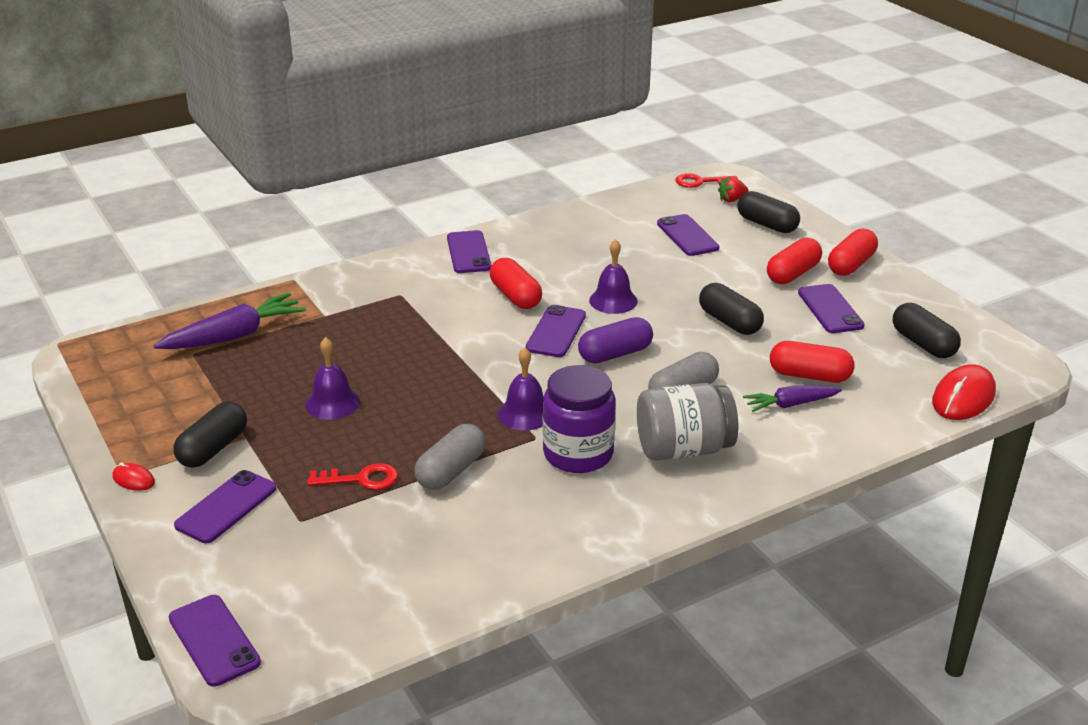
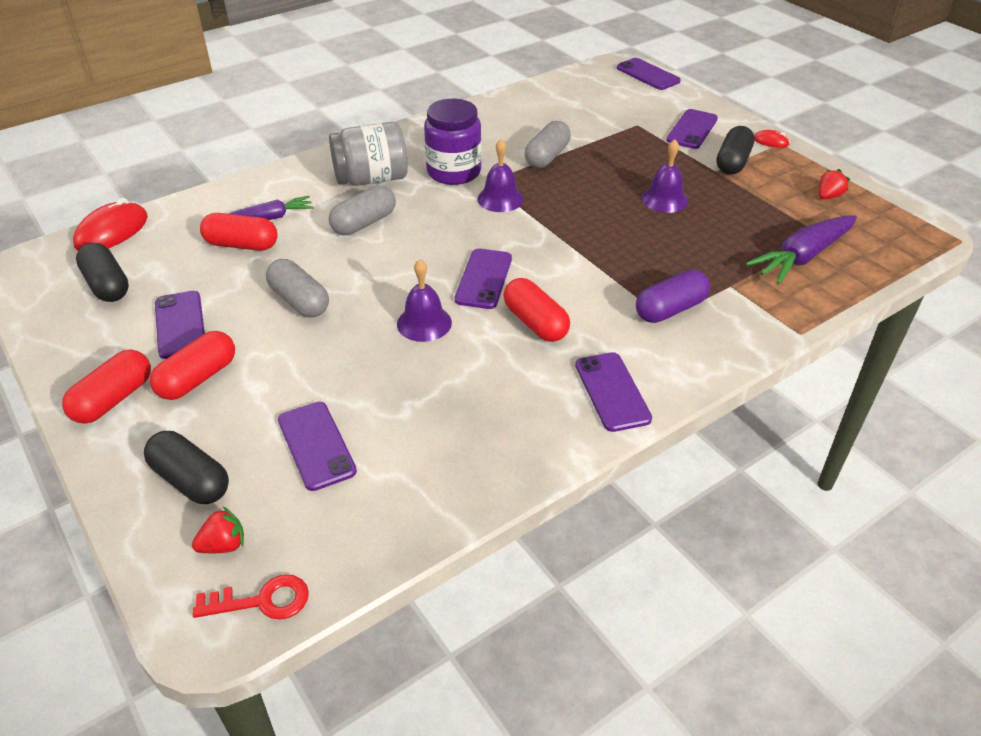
camera: 175 degrees right, 10 degrees up
(141, 397) = (828, 196): none -> red strawberry
(361, 479) = (610, 149): red key -> none
(615, 354) = (423, 257): purple capsule -> purple capsule (670, 309)
(729, 322) = (299, 301): black capsule -> grey capsule

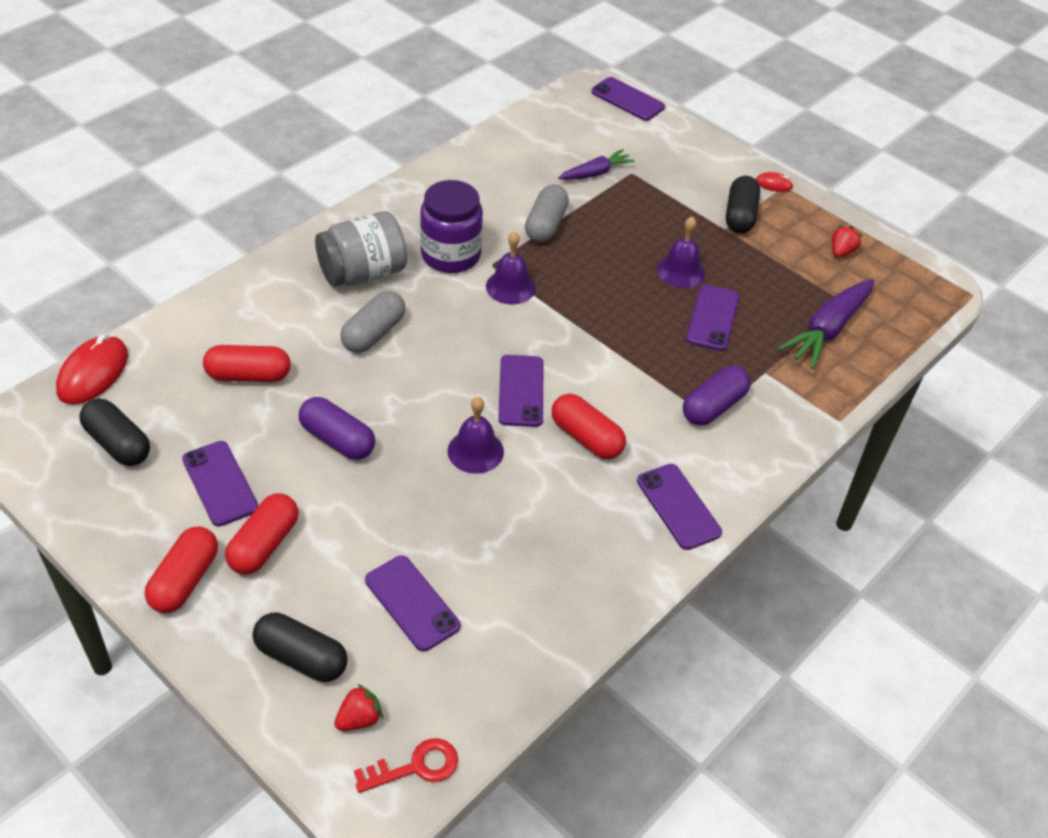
camera: 15 degrees left, 5 degrees up
(272, 217) = (269, 336): purple carrot -> purple carrot (596, 173)
(299, 301) = (337, 440): grey capsule -> purple capsule
(692, 129) = (690, 175): purple phone -> purple phone (712, 318)

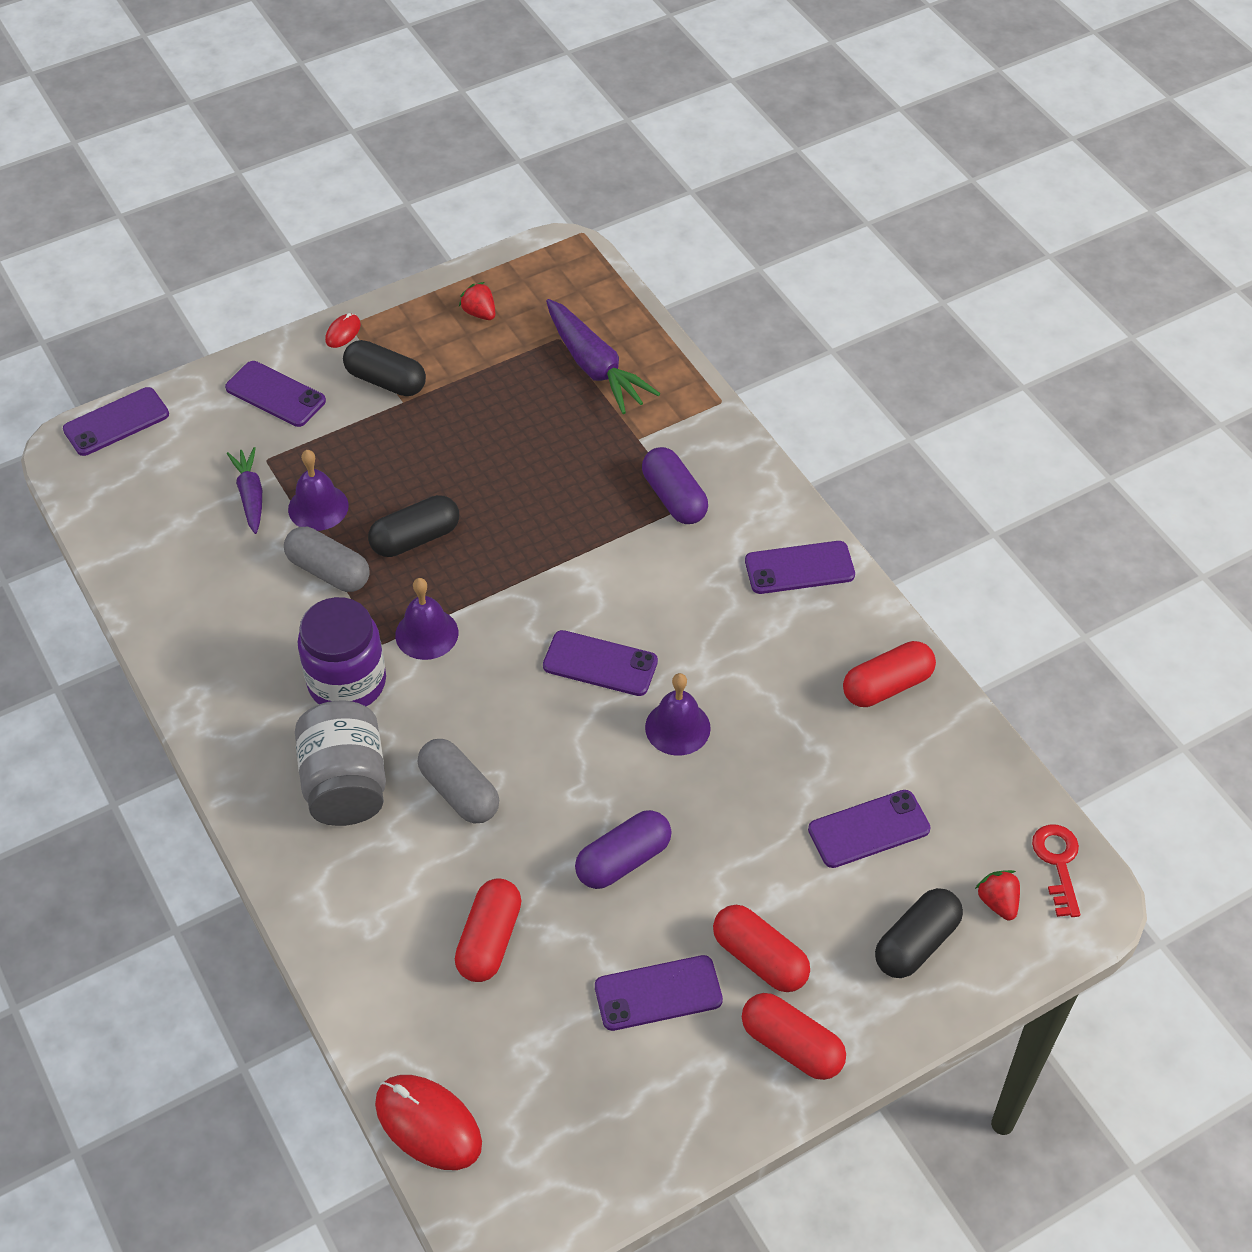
camera: 70 degrees left, 5 degrees up
(118, 444) = (563, 1102): black capsule -> black capsule (415, 538)
(586, 438) = (686, 621): red capsule -> red capsule (887, 686)
(680, 271) = (458, 464): purple bell -> purple bell (318, 507)
(712, 318) = (543, 458): purple phone -> purple phone (275, 394)

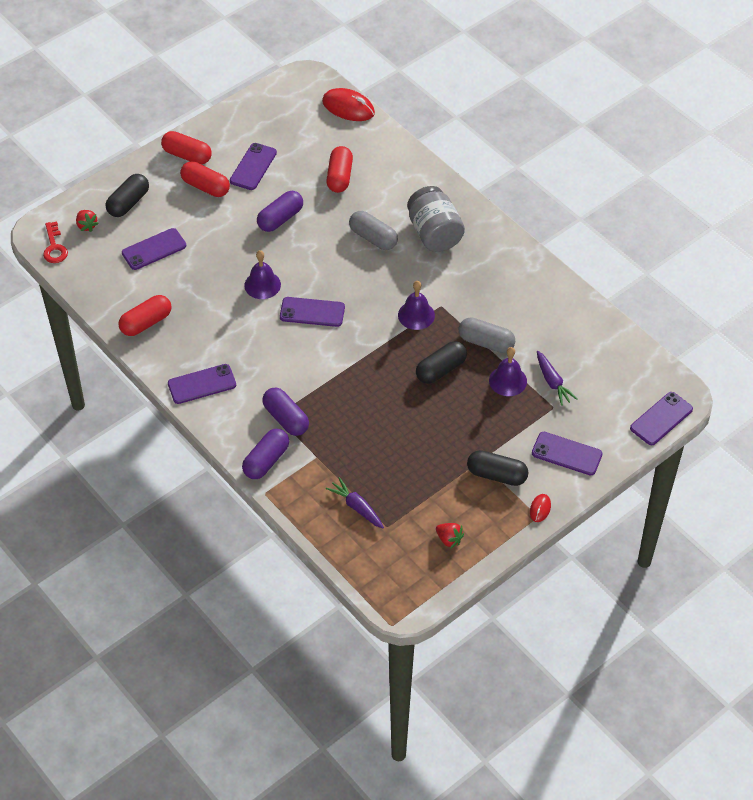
camera: 170 degrees right, 0 degrees up
(347, 682) = (452, 283): purple jar -> none
(595, 367) = (356, 507): purple carrot -> purple carrot, size x0.61
(658, 993) = (253, 167): purple phone -> purple phone turned 45 degrees counterclockwise
(713, 443) = (266, 461): none -> purple capsule

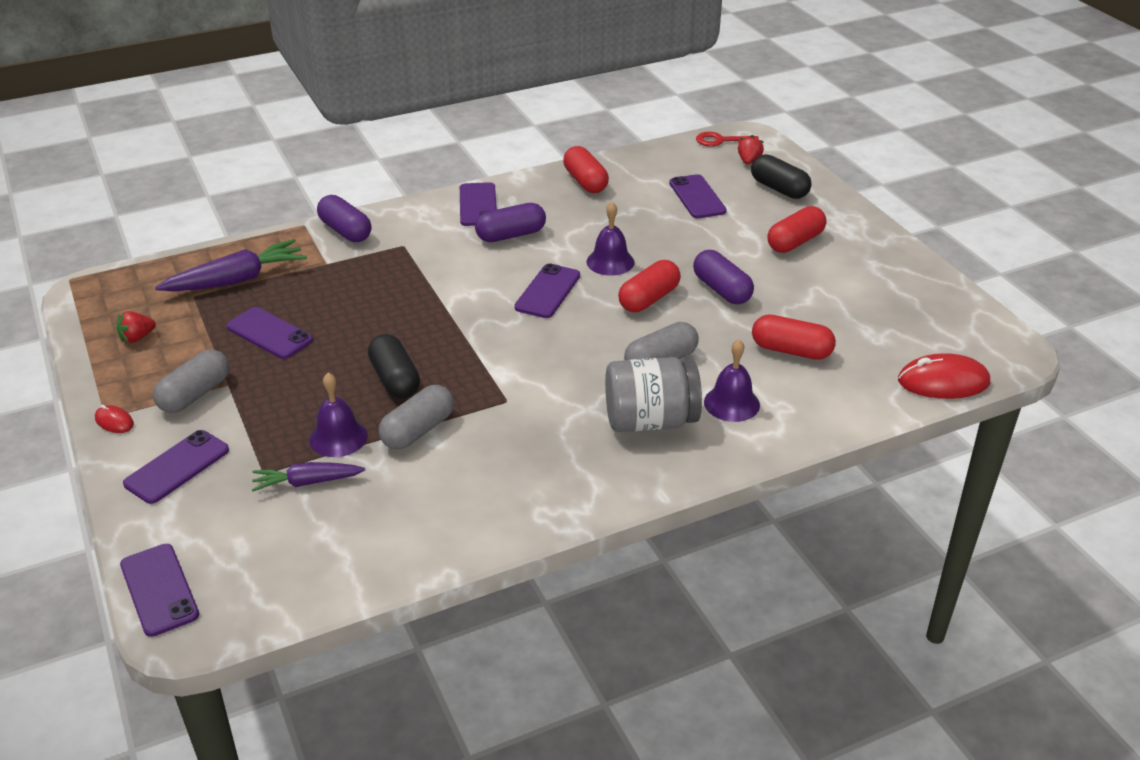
camera: 105 degrees right, 15 degrees down
(87, 225) = (749, 161): red strawberry -> red strawberry turned 120 degrees clockwise
(187, 155) = (856, 235): red capsule -> red capsule (649, 299)
(253, 167) = (825, 281): purple phone -> purple phone (269, 333)
(286, 418) = (394, 251): purple capsule -> purple capsule (511, 235)
(348, 107) = (943, 382): red mouse -> red mouse turned 45 degrees clockwise
(356, 507) = (237, 280): purple carrot -> purple carrot, size x1.63
(416, 315) = (501, 375): purple bell -> purple bell (731, 403)
(496, 475) = (195, 394): black capsule -> grey capsule

